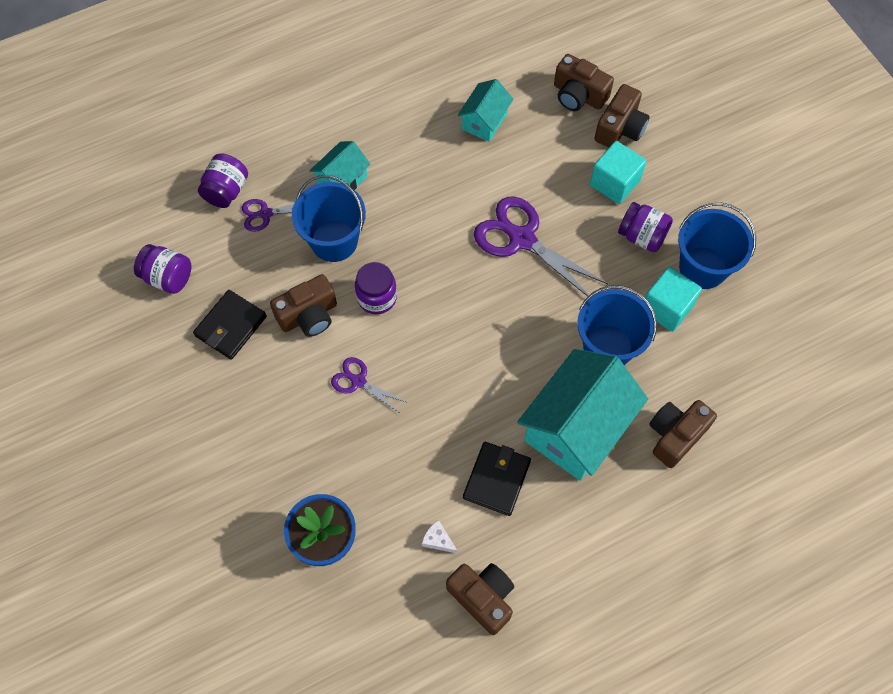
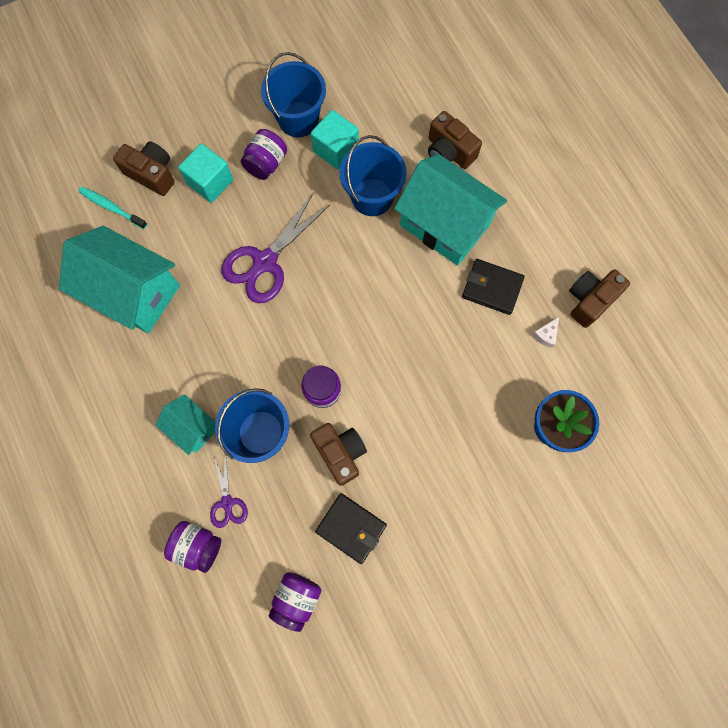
camera: 90 degrees left, 10 degrees up
(358, 381) = (406, 404): purple scissors -> none
(484, 121) = (134, 292): turquoise house -> turquoise house, size x1.93
(578, 95) = (112, 207): brown camera -> turquoise toothbrush

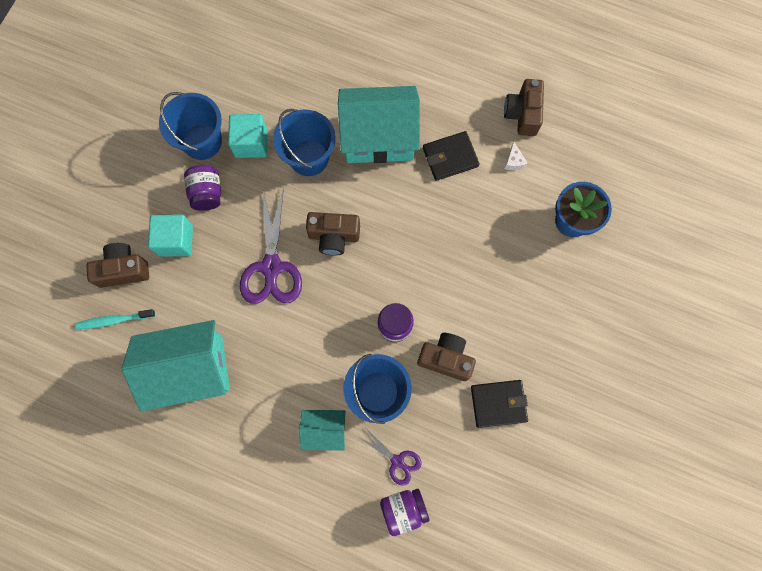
camera: 40 degrees left, 0 degrees up
(297, 598) = (503, 483): purple jar -> none
(449, 152) = (336, 82): brown camera -> brown camera (334, 236)

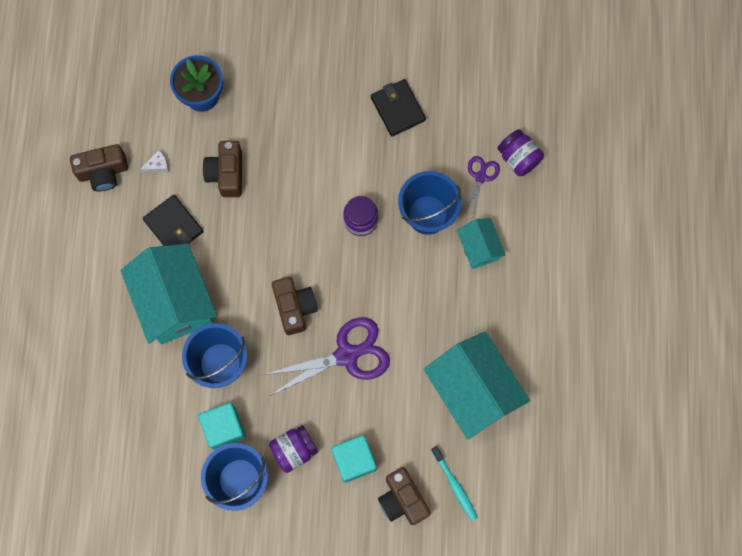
camera: 110 degrees left, 0 degrees up
(446, 358) = (374, 166): brown camera -> brown camera (226, 173)

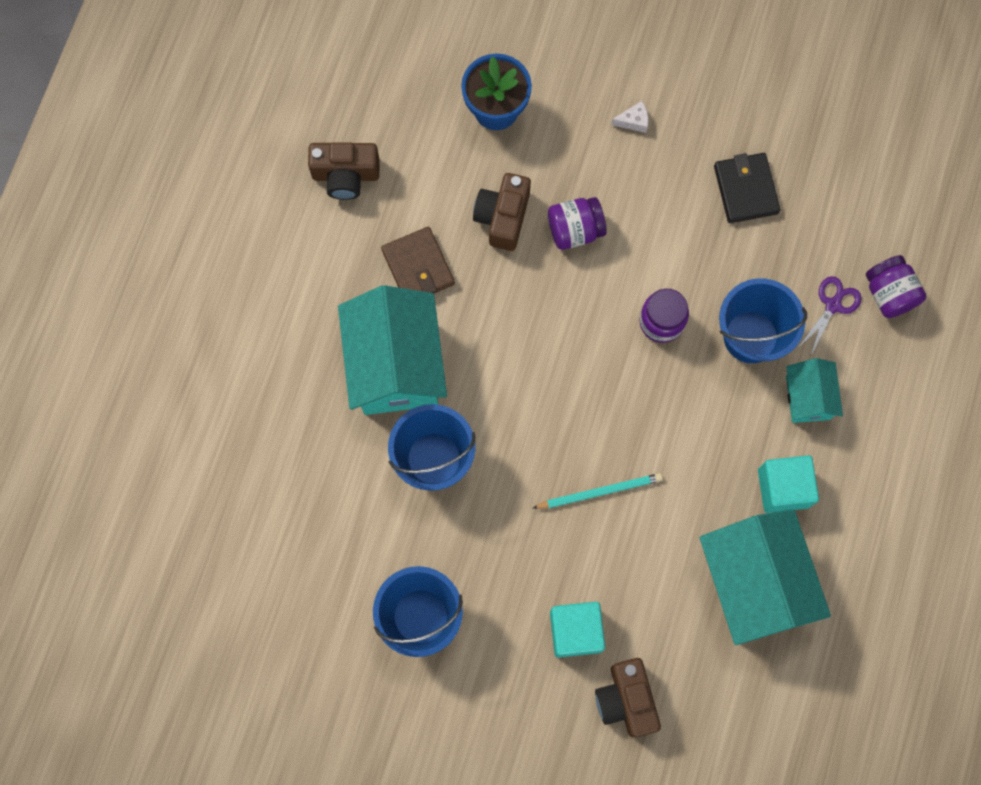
camera: 15 degrees right, 0 degrees up
(157, 165) = (417, 184): white cheese -> white cheese (633, 121)
(173, 226) = (418, 267): black wallet -> brown wallet
(224, 428) = (417, 544): turquoise cube -> turquoise cube (783, 488)
(294, 307) = (547, 412): brown camera -> none
(294, 450) = (501, 597): purple jar -> purple jar (575, 230)
(346, 355) = (600, 492): purple scissors -> turquoise pencil
(455, 485) = (699, 700): turquoise toothbrush -> none

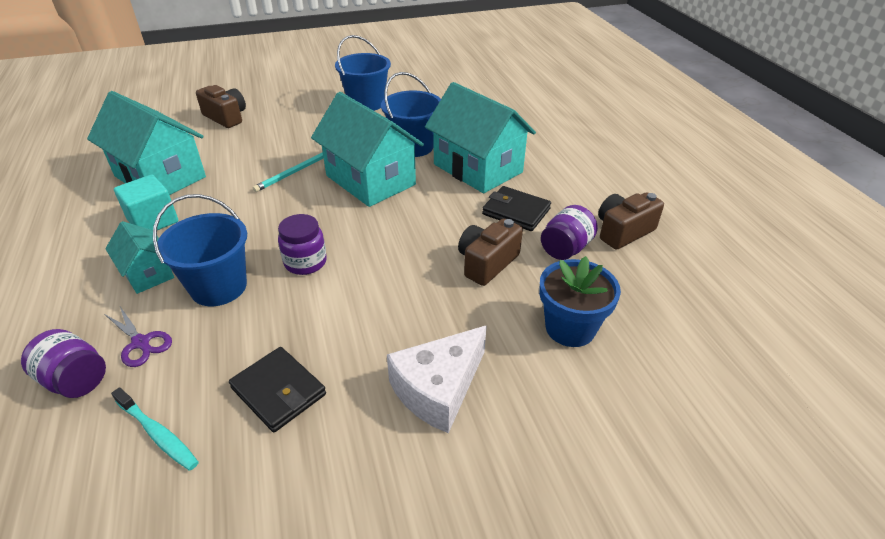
camera: 145 degrees right, 35 degrees down
(418, 267) = (516, 211): brown wallet -> black wallet
(503, 217) = (487, 263): brown camera -> brown camera turned 120 degrees counterclockwise
(526, 419) = (370, 180): none -> turquoise house
(575, 230) = (422, 282): purple jar -> purple jar (565, 249)
(575, 631) = (272, 126): turquoise cube -> none
(633, 121) = (438, 389): white cheese -> white cheese, size x2.44
(833, 305) = (141, 343): purple scissors -> purple scissors turned 45 degrees counterclockwise
(840, 204) = (158, 434): none -> turquoise toothbrush

